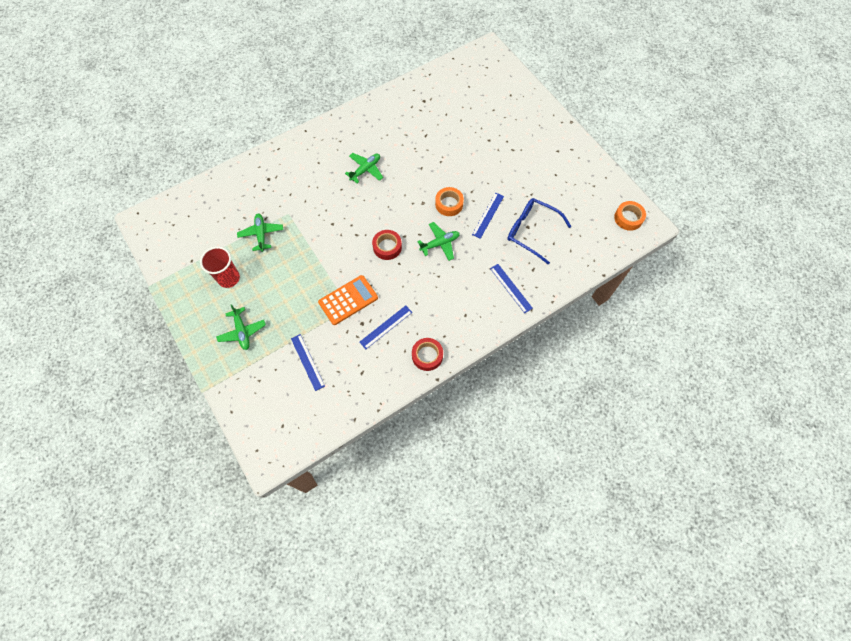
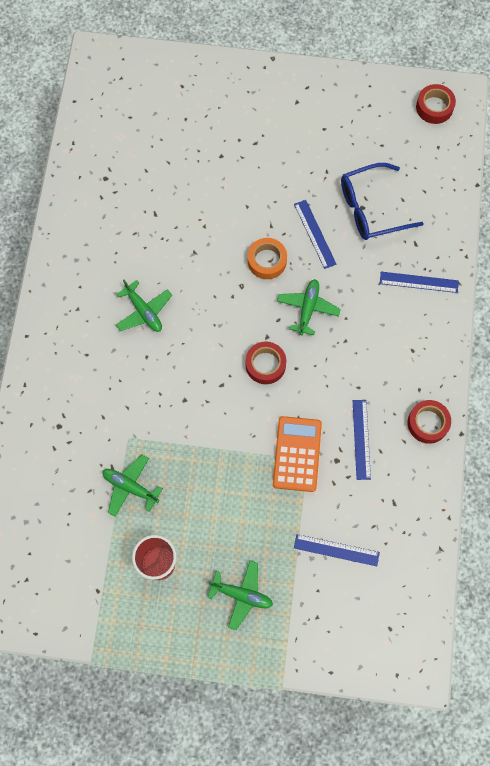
camera: 50 degrees left, 5 degrees up
(365, 170) = (144, 311): green plane -> green plane turned 150 degrees clockwise
(628, 218) = (434, 107): orange tape -> red tape

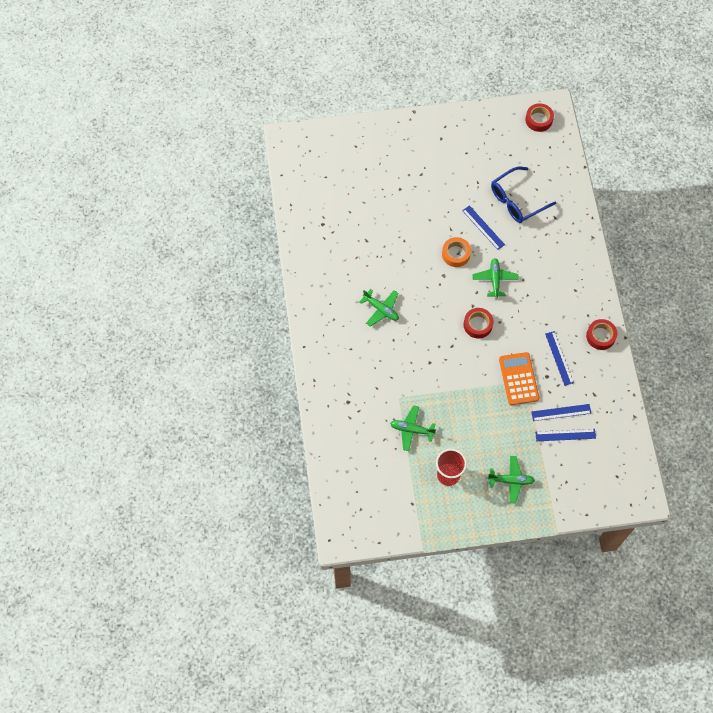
camera: 15 degrees left, 5 degrees down
(419, 282) = (565, 243): blue ruler -> blue ruler (561, 412)

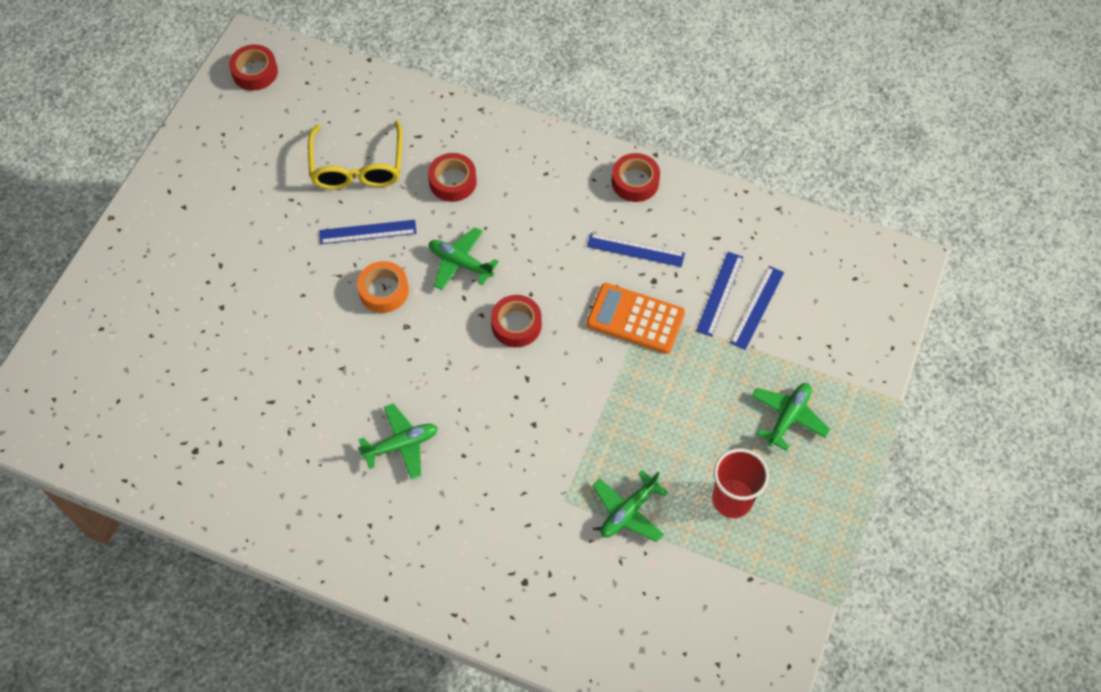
camera: 60 degrees left, 5 degrees down
(517, 200) = (357, 167): blue glasses -> yellow glasses
(539, 249) = (453, 181): none -> red tape

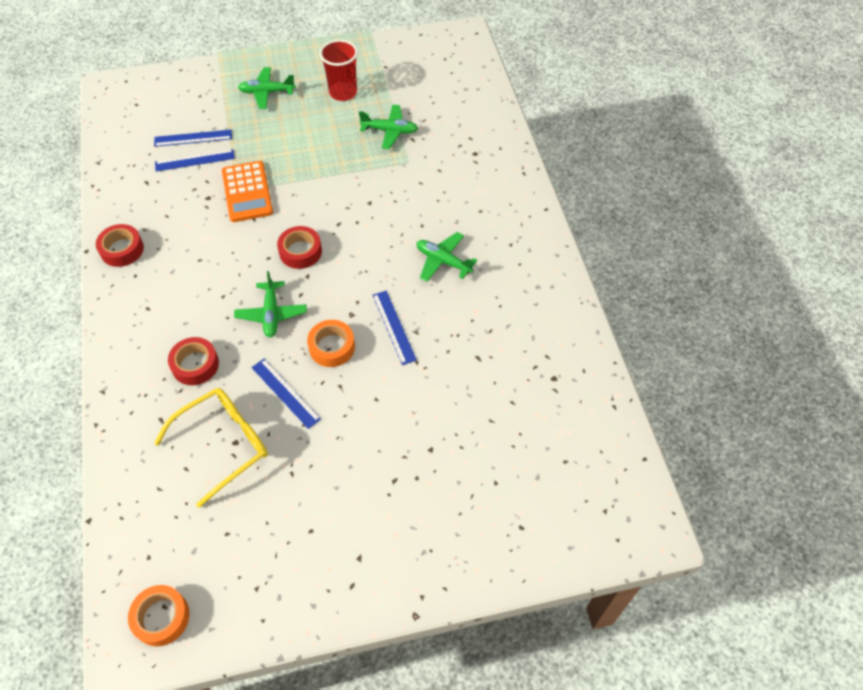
camera: 125 degrees left, 5 degrees down
(255, 72) = (161, 617): red tape -> orange tape
(635, 250) = (187, 219): blue ruler -> blue ruler (394, 327)

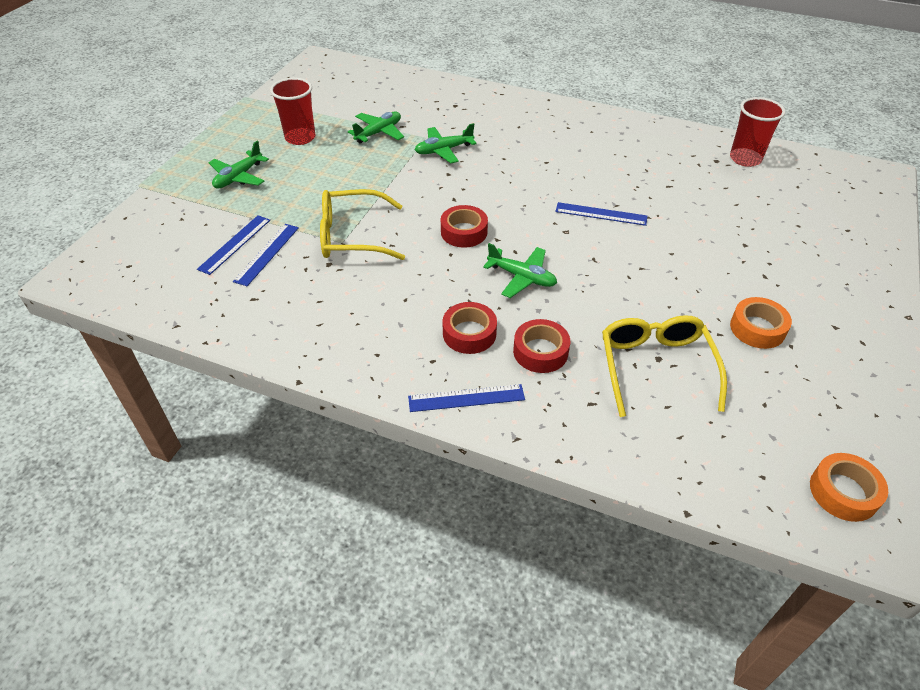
camera: 55 degrees left, 10 degrees down
(122, 249) = (329, 351): red tape -> red tape (469, 333)
(247, 192) = (352, 236): orange calculator -> yellow glasses
(285, 393) = (624, 303): blue ruler -> blue ruler (466, 398)
(332, 347) = (593, 256): orange tape -> orange tape (757, 328)
(443, 261) = (554, 163): green plane -> green plane (443, 150)
(578, 400) = (745, 159): none -> red cup

